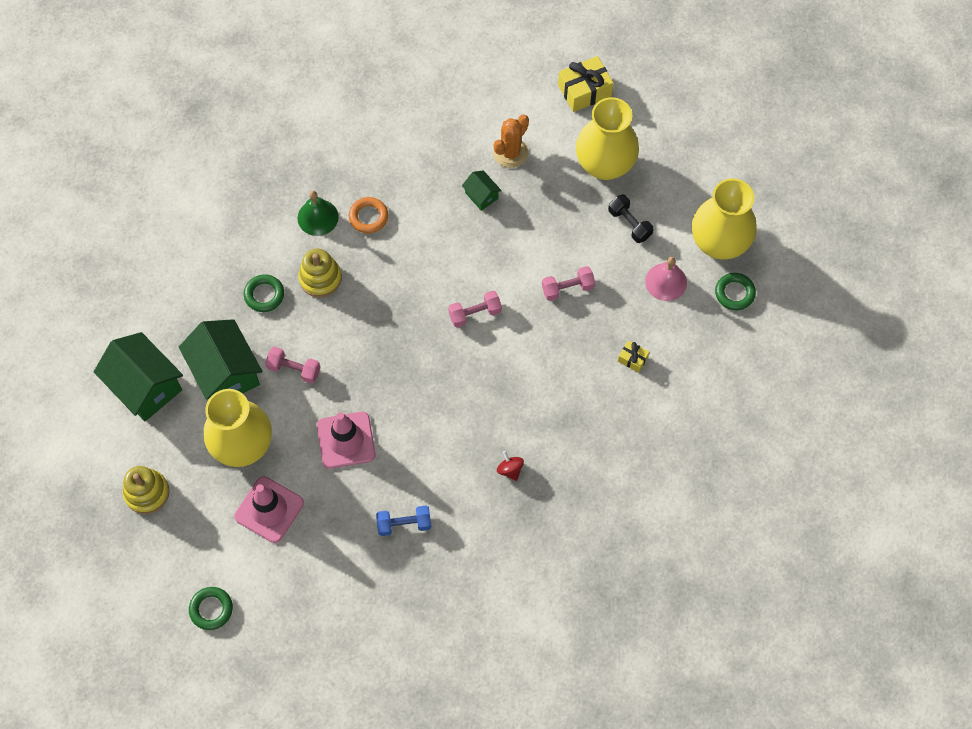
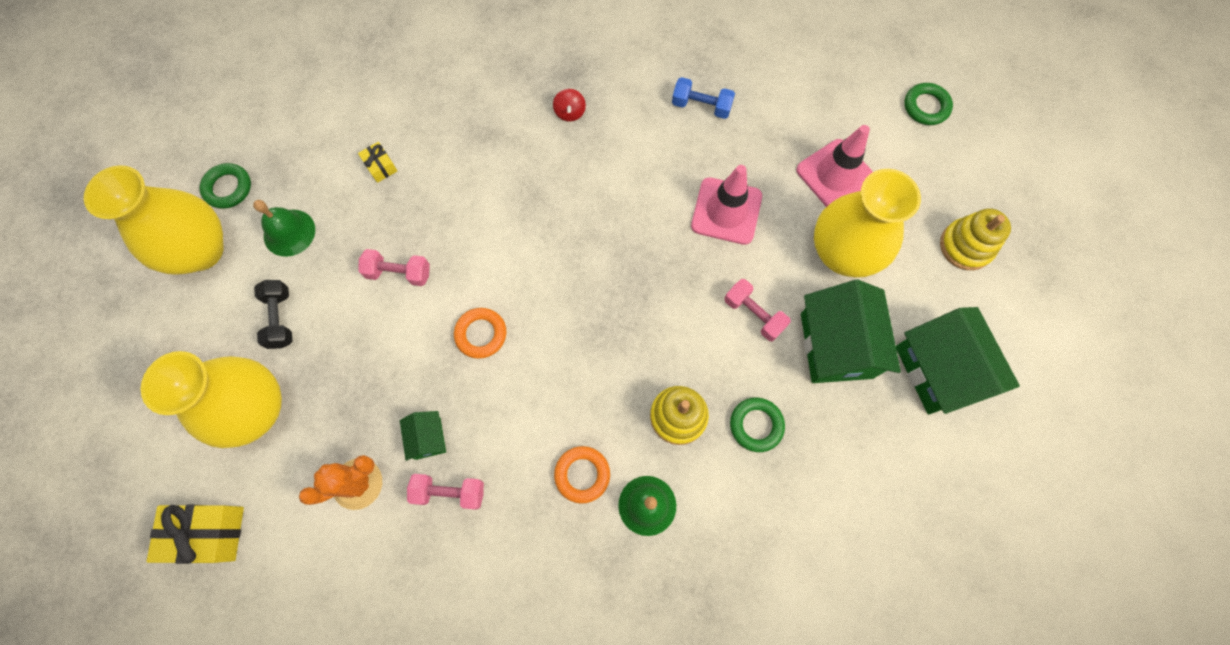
camera: 155 degrees left, 5 degrees up
(475, 313) = (518, 289): pink dumbbell -> pink dumbbell (449, 492)
(484, 273) = (481, 334): none -> orange ring
(666, 282) = (289, 232): pink bell -> green bell

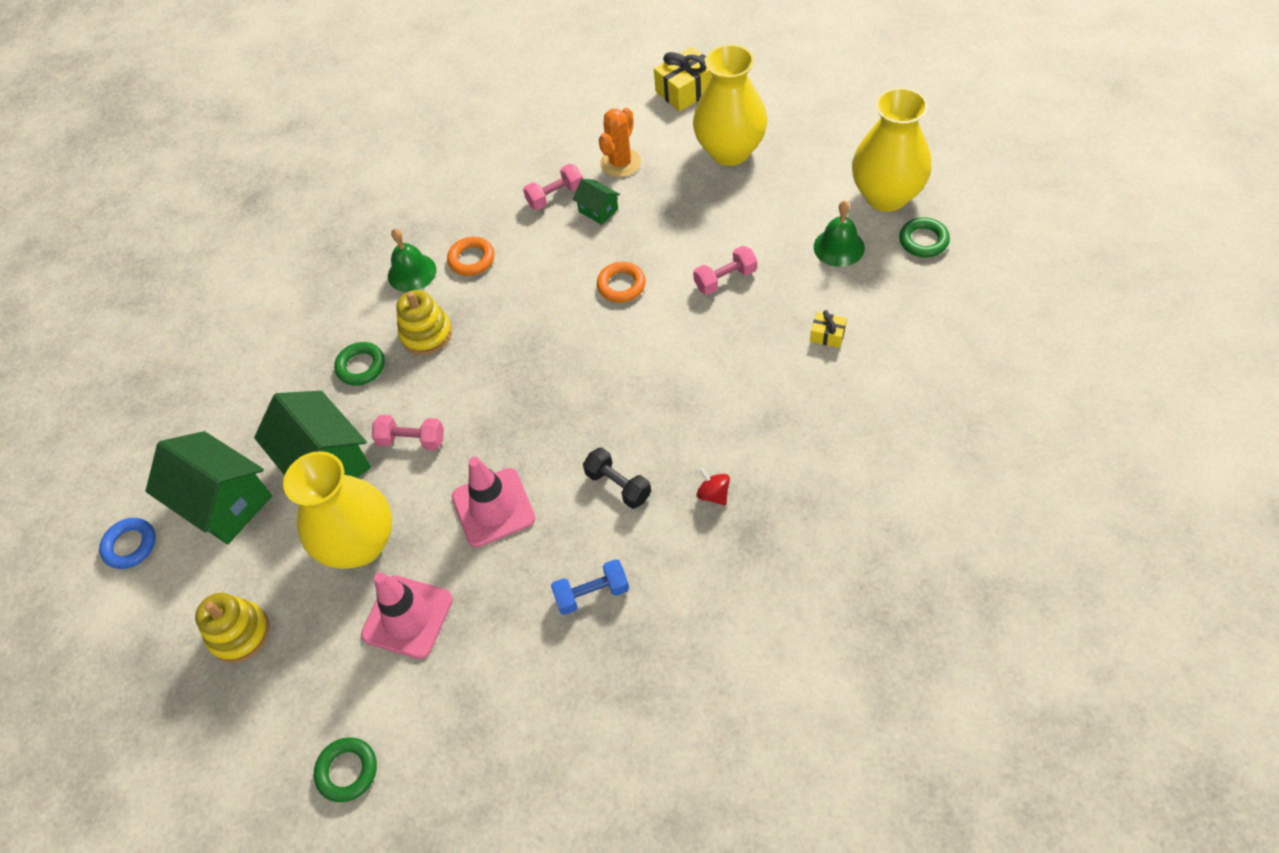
camera: 150 degrees right, 15 degrees down
(280, 318) = (777, 200): black dumbbell -> black dumbbell (618, 485)
(1034, 386) = (130, 545): none -> blue ring

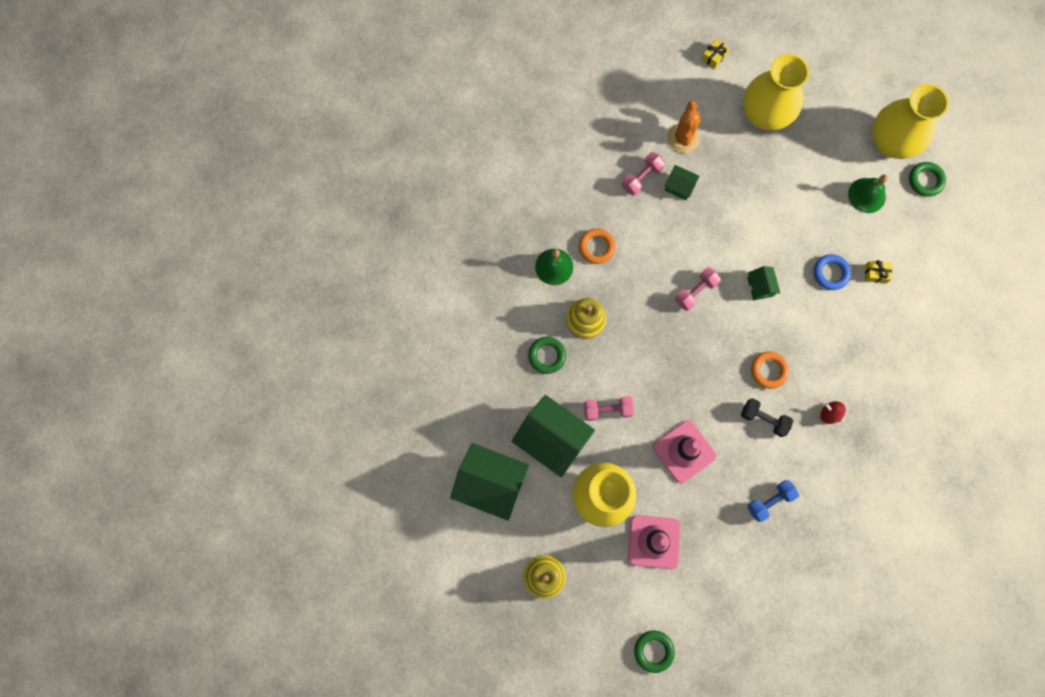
camera: 20 degrees left, 20 degrees up
(130, 545) = (437, 528): blue ring -> blue ring (830, 273)
(621, 285) = (717, 253): orange ring -> orange ring (768, 370)
(664, 329) = (760, 287): none -> green house
(686, 90) = (714, 57): yellow gift -> yellow gift, size x0.53
(725, 279) = (792, 236): pink dumbbell -> pink dumbbell (695, 292)

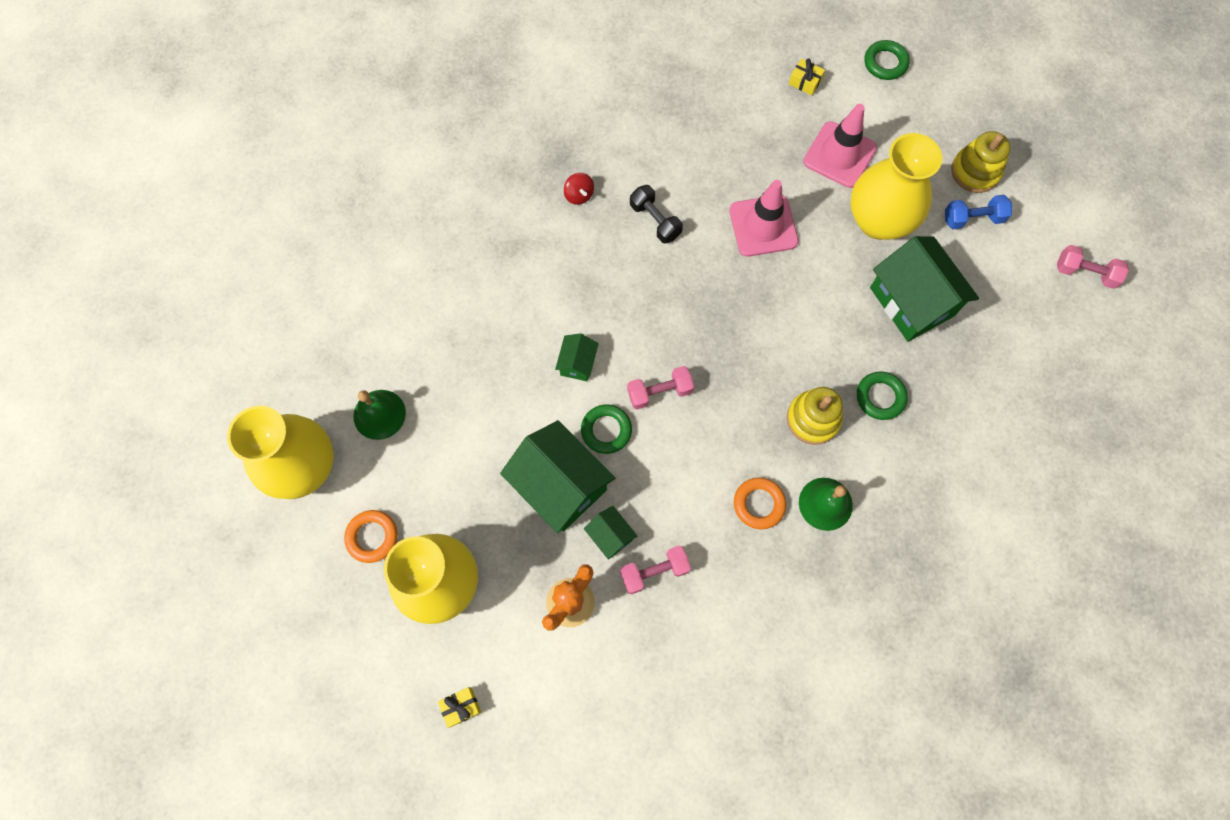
camera: 155 degrees left, 5 degrees down
(491, 483) = (1002, 285): green house -> green house (560, 485)
(607, 410) = (831, 305): pink dumbbell -> pink dumbbell (1085, 273)
(768, 370) = (621, 267): orange ring -> orange ring (372, 537)
(770, 501) = (693, 141): blue dumbbell -> blue dumbbell (972, 218)
(830, 273) = (483, 341): blue ring -> none
(875, 273) = (431, 317): yellow gift -> yellow gift (805, 82)
(925, 180) = (296, 399): green ring -> green ring (606, 430)

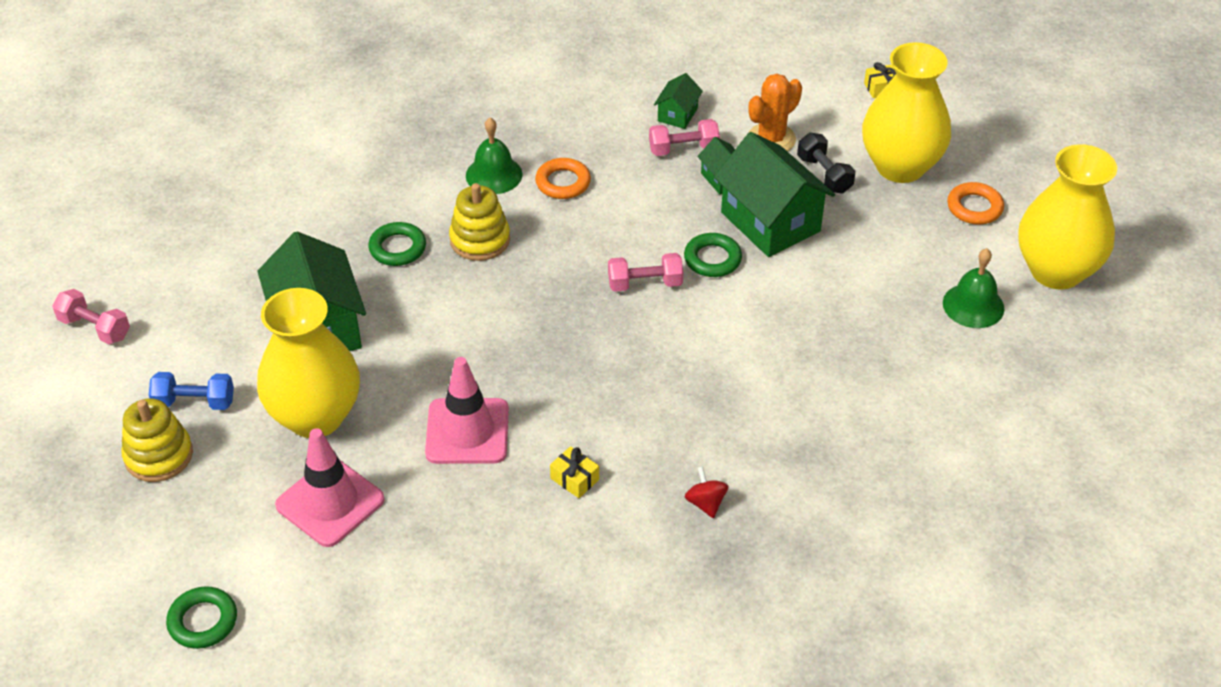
camera: 170 degrees left, 25 degrees down
(577, 363) = (735, 322): green house -> green house (677, 114)
(655, 220) = (608, 457): black dumbbell -> black dumbbell (824, 174)
(805, 82) = (336, 611): yellow gift -> yellow gift (574, 479)

